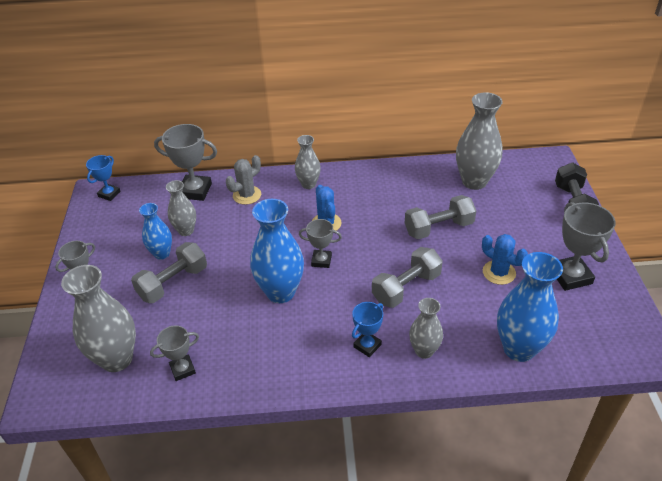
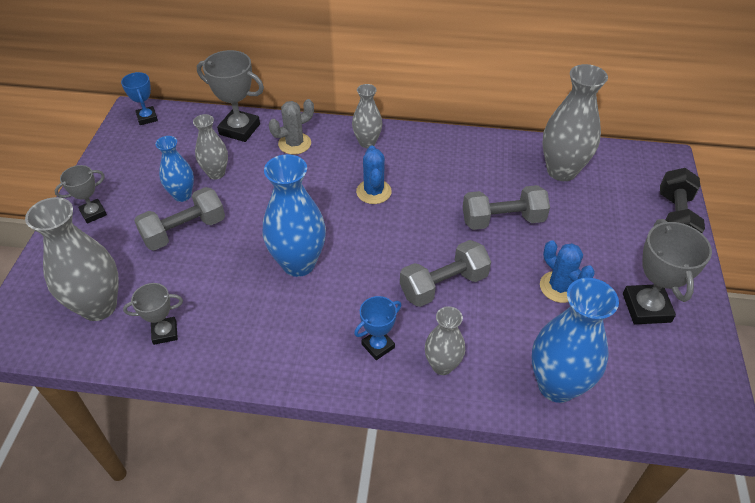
camera: 10 degrees right, 5 degrees up
(109, 194) = (147, 118): blue trophy -> blue trophy turned 60 degrees counterclockwise
(321, 261) = (355, 235): grey trophy -> none

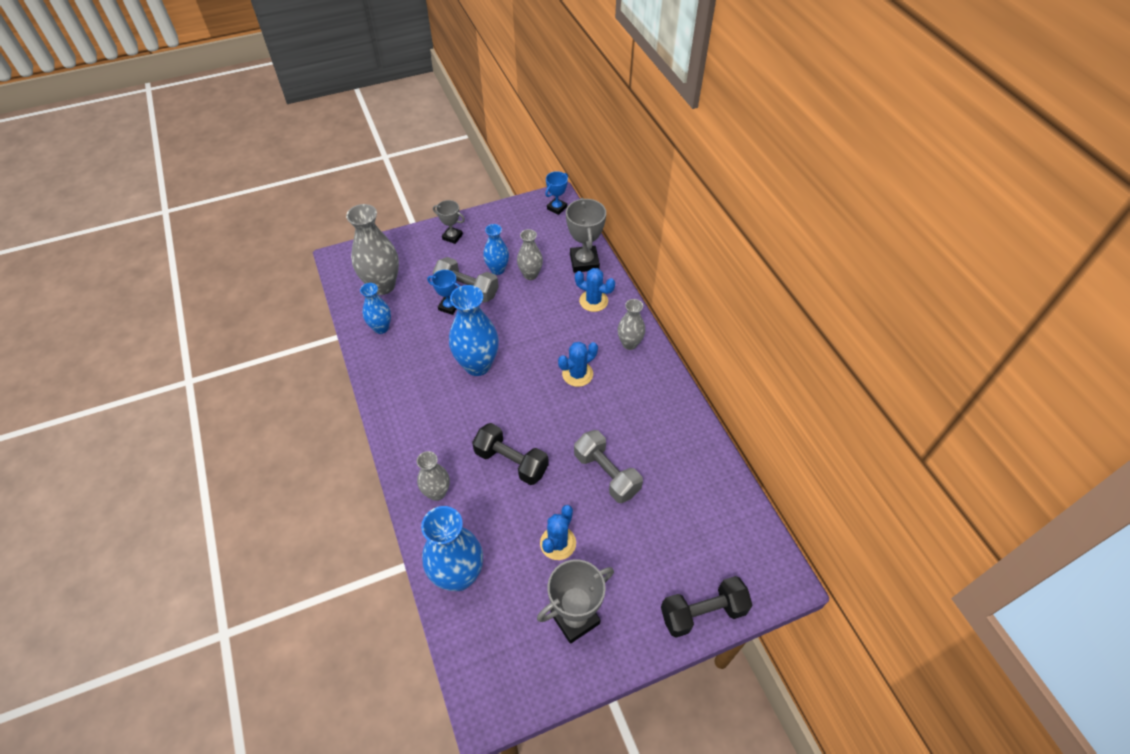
camera: 60 degrees right, 5 degrees up
(165, 332) = (381, 328): grey trophy -> blue vase
(294, 144) = (593, 301): grey cactus -> blue cactus
(378, 346) = (433, 446): blue trophy -> blue trophy (449, 307)
(443, 285) = (511, 462): grey dumbbell -> black dumbbell
(561, 171) = (700, 496): grey vase -> none

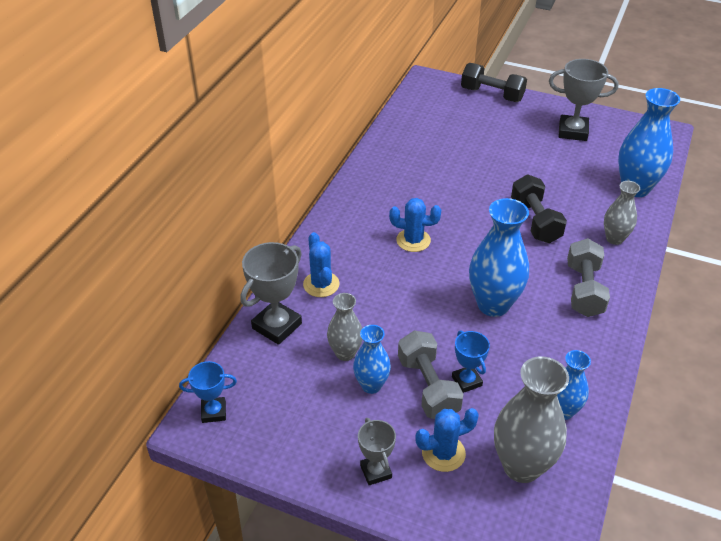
camera: 135 degrees left, 10 degrees down
(558, 543) = (547, 164): blue cactus -> blue cactus (443, 453)
(606, 474) = (470, 174): grey dumbbell -> grey dumbbell (584, 290)
(629, 344) = (341, 232): grey vase -> none

